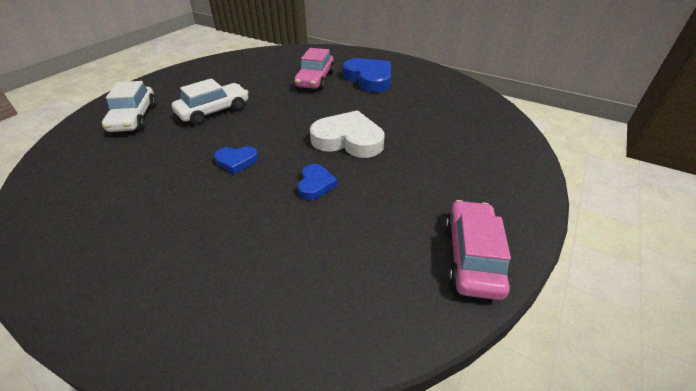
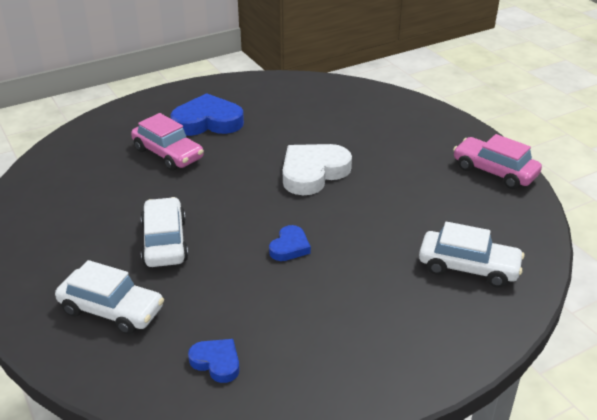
camera: 60 degrees left, 5 degrees down
(265, 287) = (468, 267): none -> white car
(315, 184) = (366, 211): blue heart -> blue heart (216, 362)

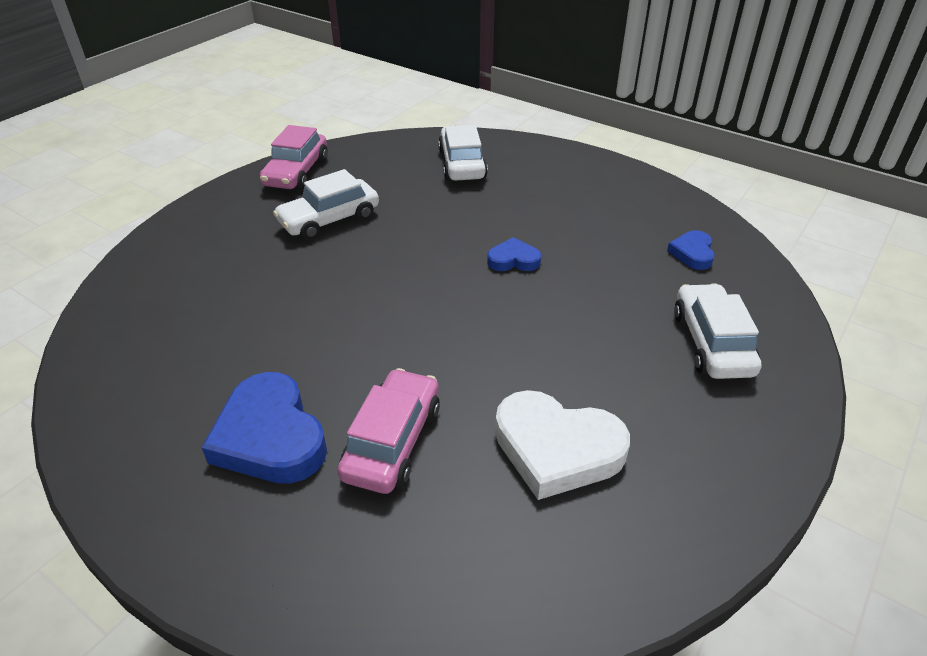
camera: 115 degrees left, 5 degrees up
(164, 242) = (582, 352): white car -> white car (329, 220)
(313, 173) = (364, 283): white heart -> white heart (556, 449)

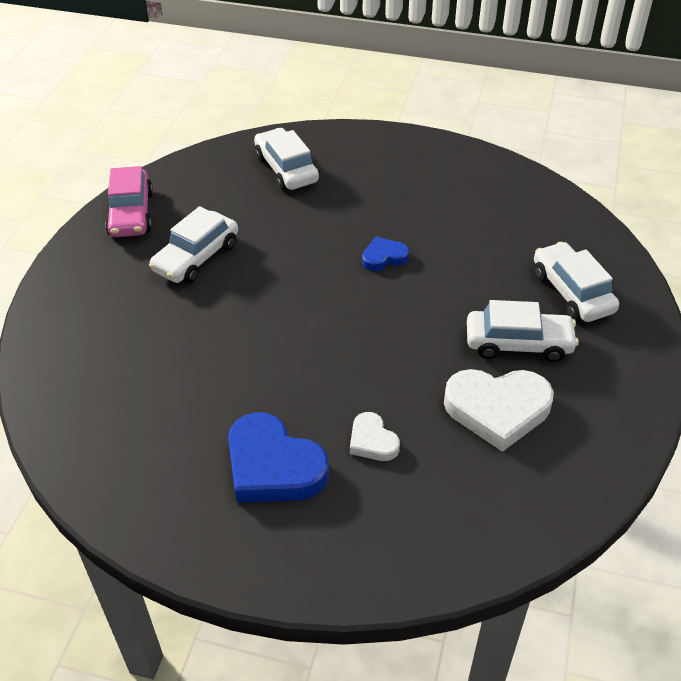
camera: 20 degrees left, 5 degrees up
(392, 441) = (372, 441): pink car -> white heart
(619, 382) = (518, 343): none -> white car
(692, 253) = (525, 214): blue heart -> none

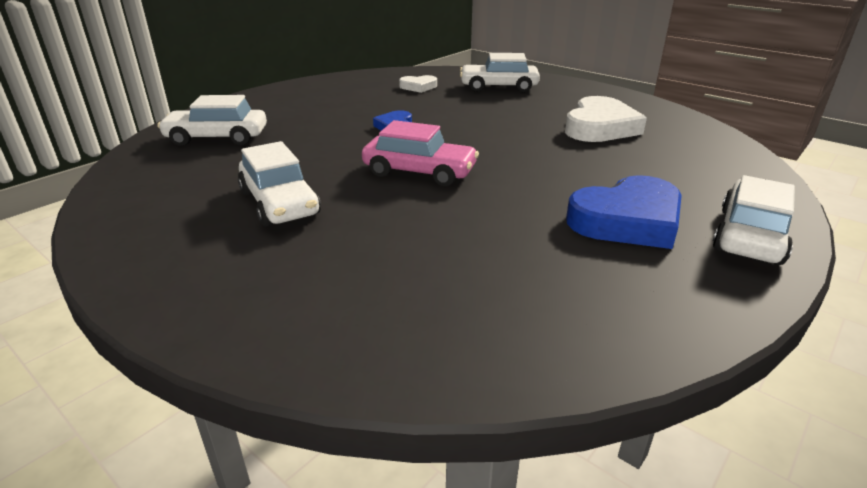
camera: 65 degrees left, 15 degrees down
(131, 214) = (138, 228): pink car -> pink car (419, 172)
(372, 441) = (613, 172): white heart -> white heart (418, 87)
(518, 343) = (536, 109): white car -> white car (749, 235)

